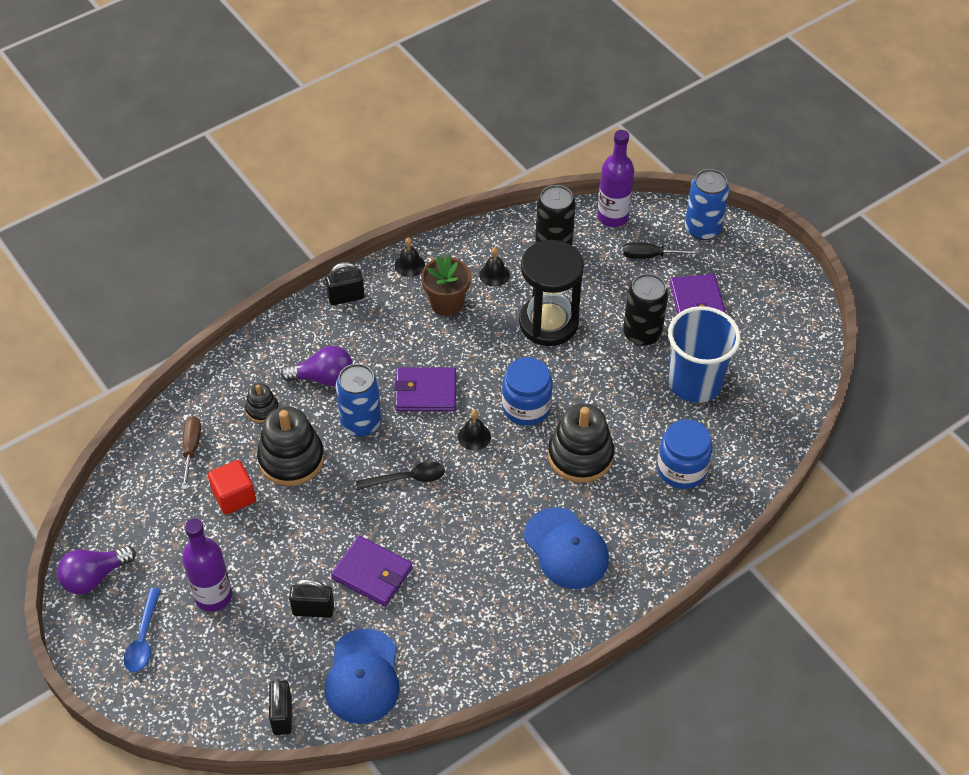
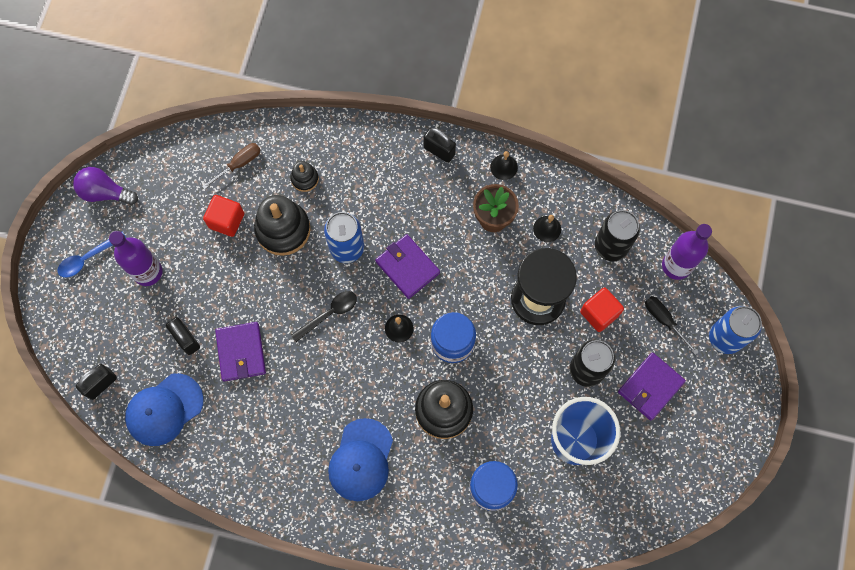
camera: 50 degrees right, 20 degrees up
(323, 378) = (362, 194): purple light bulb -> none
(407, 478) = (329, 314): black spoon -> black spoon turned 75 degrees counterclockwise
(602, 292) = (599, 313): none -> red cube

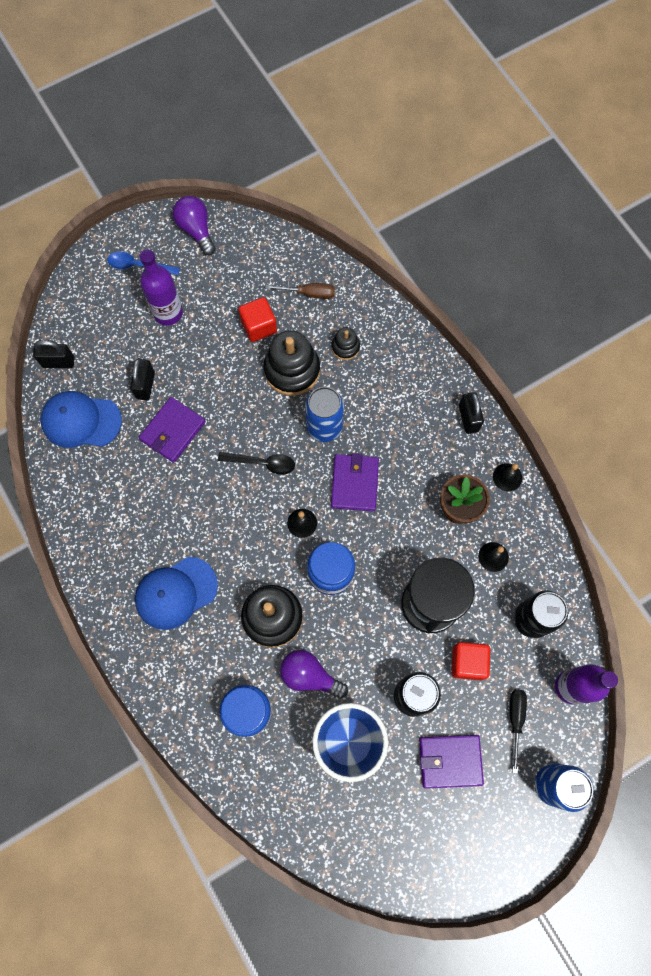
camera: 45 degrees right, 0 degrees up
(508, 424) = (309, 676): none -> purple light bulb

